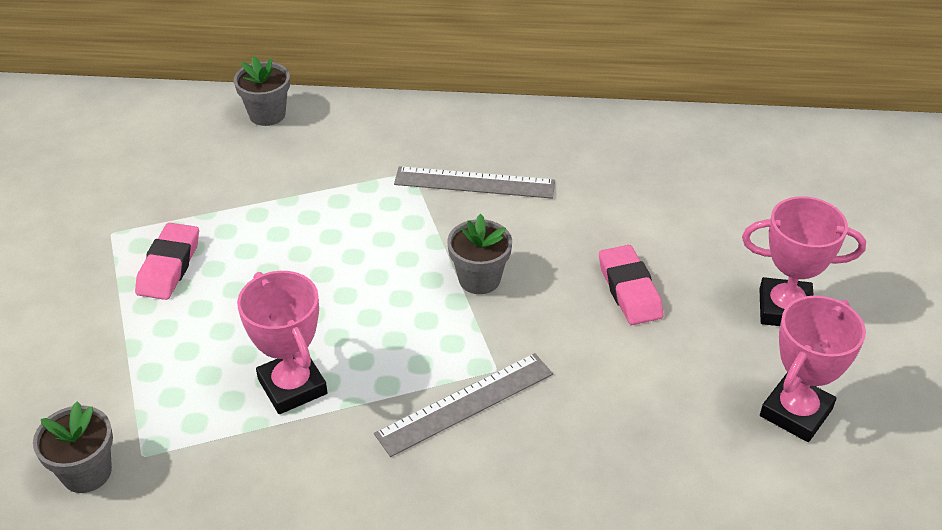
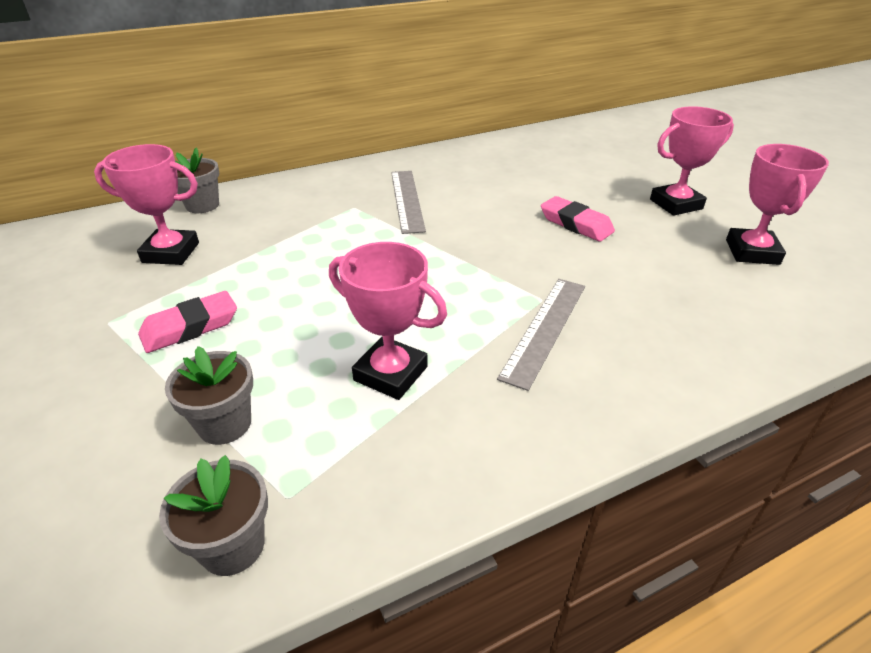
camera: 30 degrees left, 5 degrees down
(169, 266) = (190, 327): pink eraser -> pink eraser turned 75 degrees clockwise
(203, 169) = (171, 252): none -> pink trophy
(474, 183) = (407, 200): grey ruler -> grey ruler turned 75 degrees counterclockwise
(479, 279) = (469, 250): grey flower pot -> grey flower pot (225, 424)

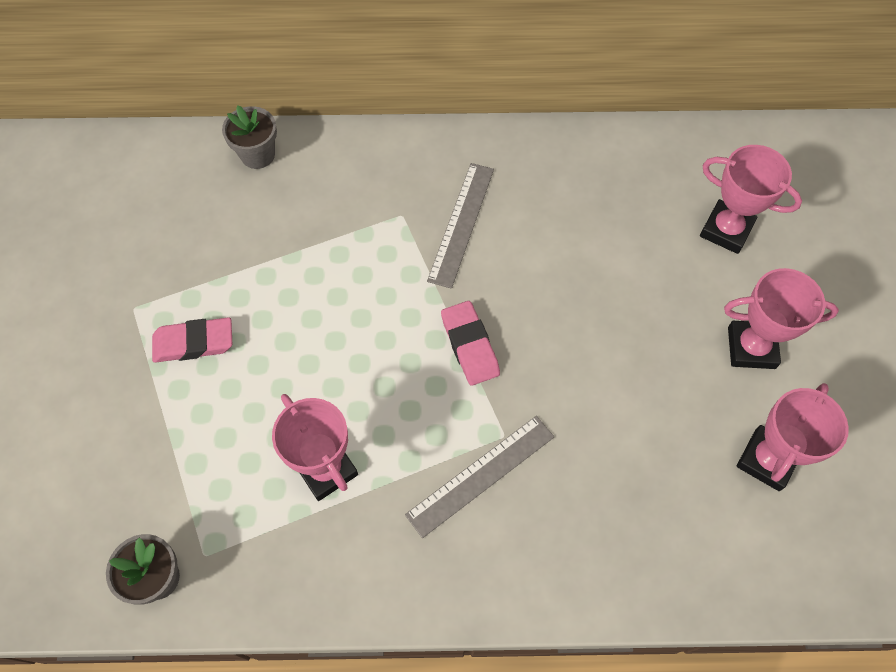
camera: 25 degrees right, 25 degrees up
(171, 252) = (207, 226): pink trophy -> pink trophy (726, 230)
(225, 424) = (186, 467): grey flower pot -> none
(576, 224) = (613, 337): pink eraser -> pink eraser (470, 345)

